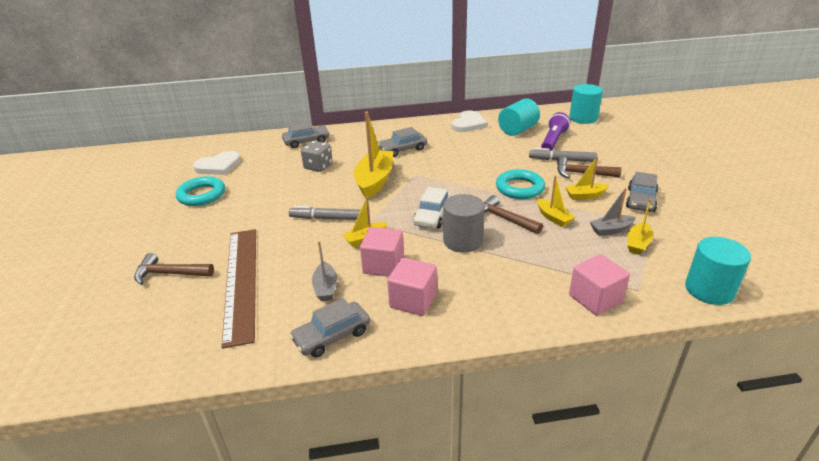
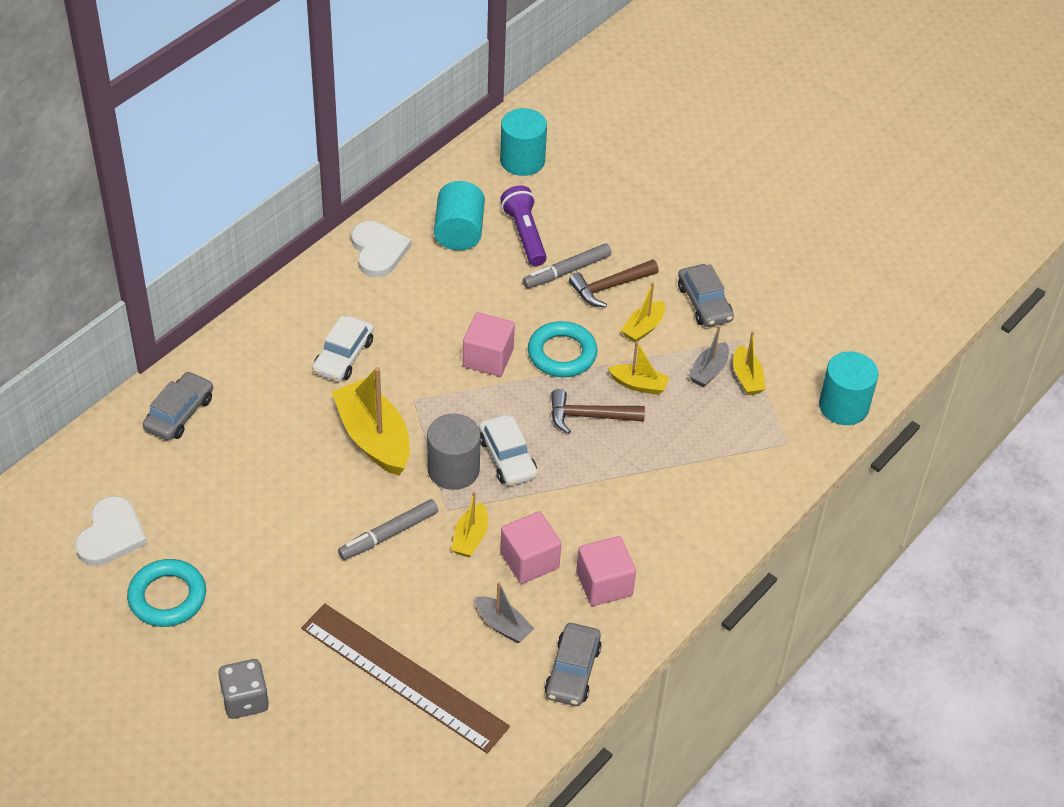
camera: 45 degrees left, 15 degrees up
(170, 274) = (307, 721): brown hammer -> none
(318, 166) = (264, 454): grey dice -> grey dice (245, 700)
(403, 149) = (343, 356): grey car -> white car
(463, 241) = (577, 476): grey cylinder -> grey cylinder (453, 469)
(595, 298) = (760, 477): pink cube -> pink cube (488, 358)

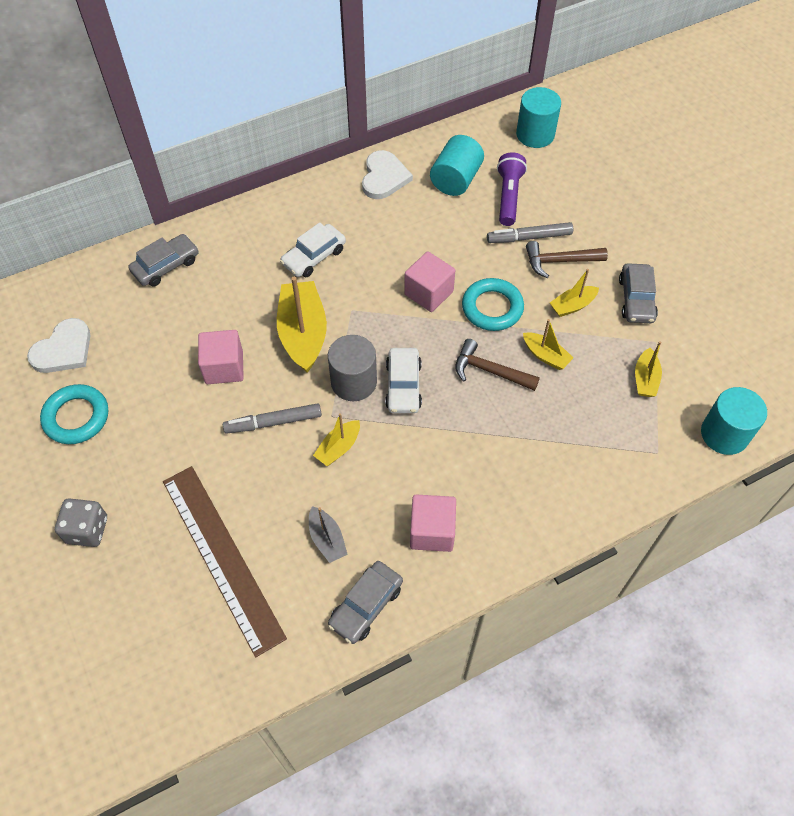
camera: 25 degrees right, 10 degrees up
(529, 560) = (378, 486): pink cube -> pink cube (224, 367)
(708, 371) = (613, 362): grey boat -> none

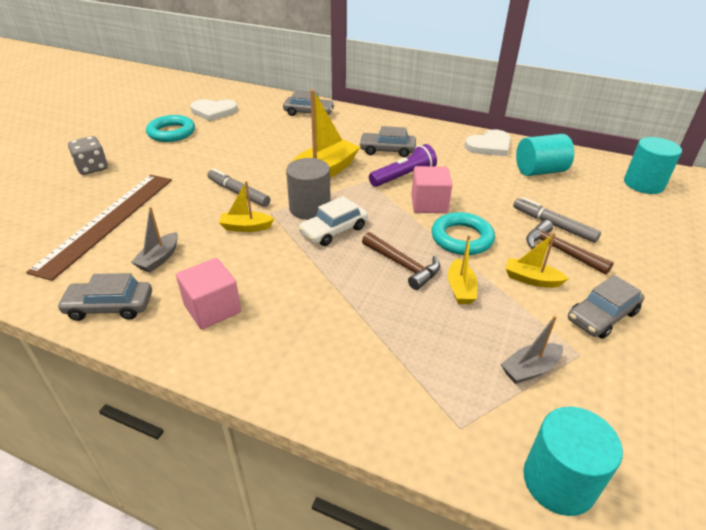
camera: 50 degrees right, 20 degrees down
(224, 367) = (260, 158): pink cube -> none
(314, 256) = (387, 150): white car -> grey car
(490, 371) = (403, 265): brown hammer -> brown hammer turned 150 degrees clockwise
(508, 196) = (569, 198): purple flashlight -> purple flashlight (403, 177)
(645, 379) = (530, 369): yellow boat -> grey boat

